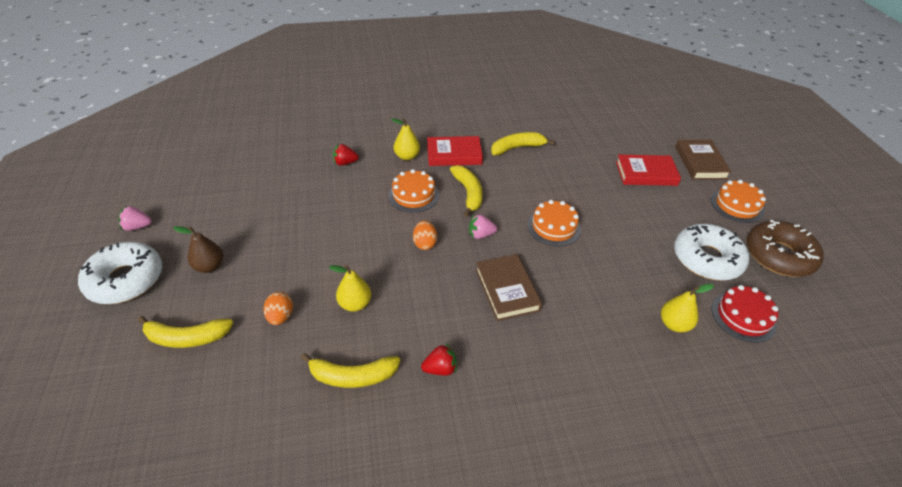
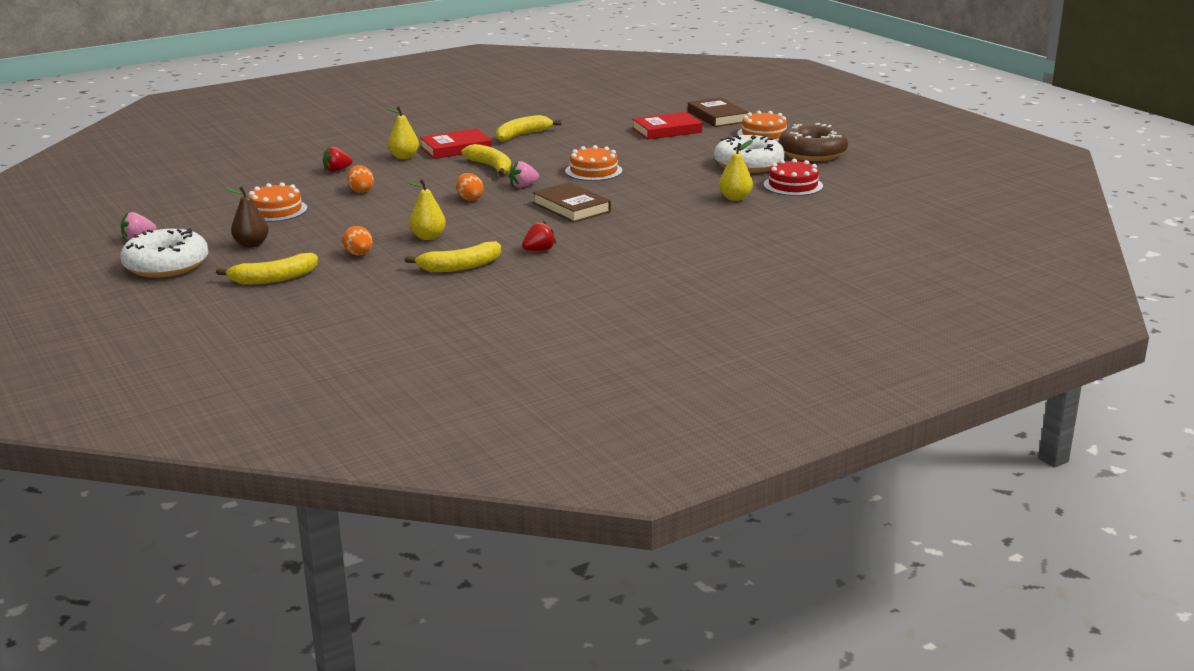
camera: 20 degrees left, 20 degrees down
(345, 201) = (361, 190): none -> orange egg
(413, 195) = (433, 176): orange cake -> orange cake (276, 210)

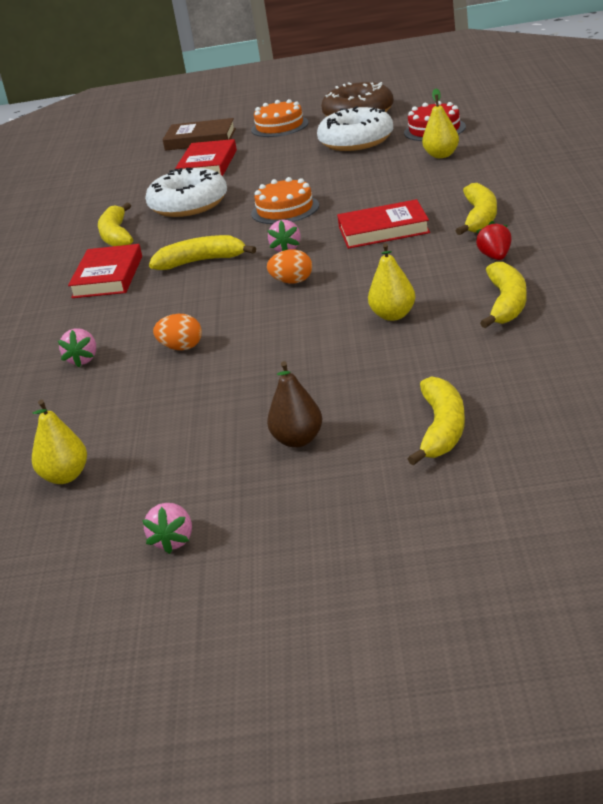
camera: 55 degrees left, 5 degrees up
(166, 265) = (312, 517): white donut -> white donut (188, 204)
(276, 210) = (184, 414): orange cake -> none
(337, 170) = (83, 360): red strawberry -> pink strawberry
(359, 254) = (409, 363): orange egg -> none
(404, 157) = (93, 311): yellow pear -> yellow pear (65, 477)
(571, 207) = (383, 230): brown book -> red book
(611, 233) = (480, 217): none -> yellow banana

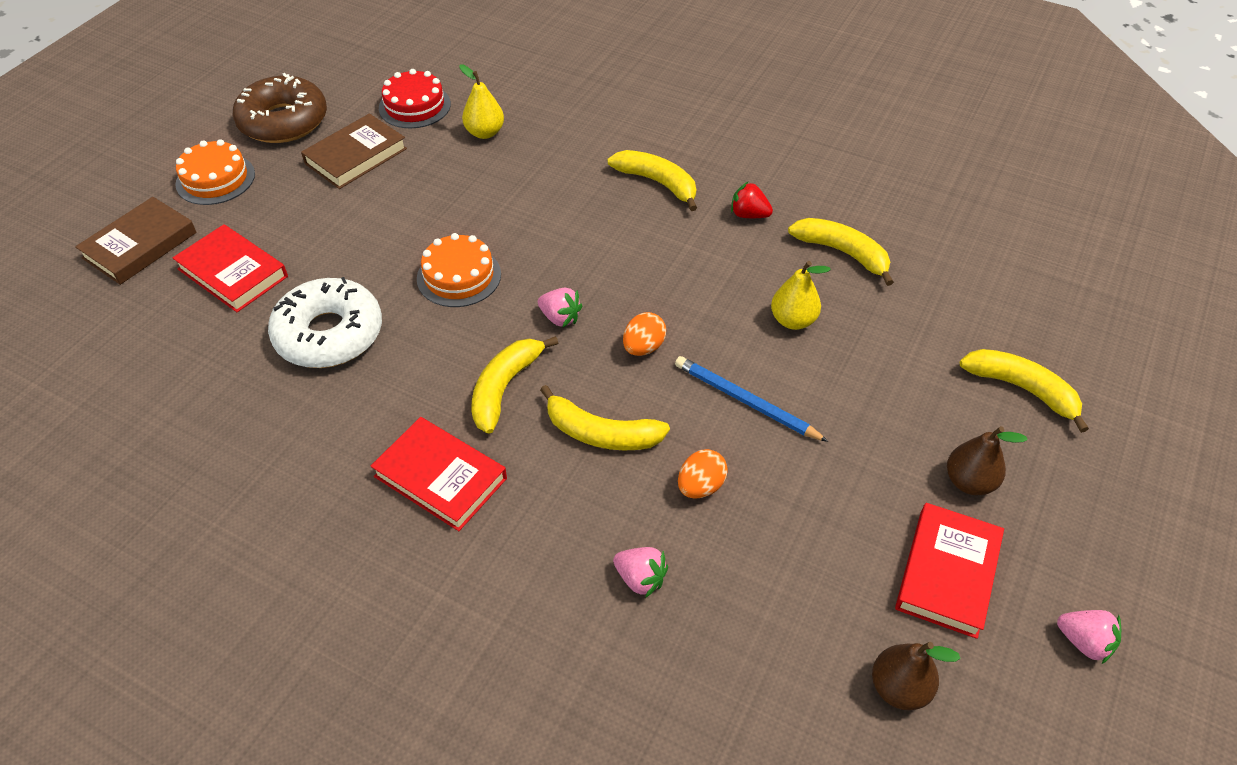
camera: 65 degrees left, 20 degrees up
(65, 477) = (899, 688): yellow pear -> brown pear
(116, 236) = (328, 426): yellow banana -> yellow banana (601, 433)
(282, 331) = (745, 401): none -> blue pencil
(356, 141) = (356, 156): white donut -> brown book
(383, 230) = (605, 242): red book -> red book (947, 573)

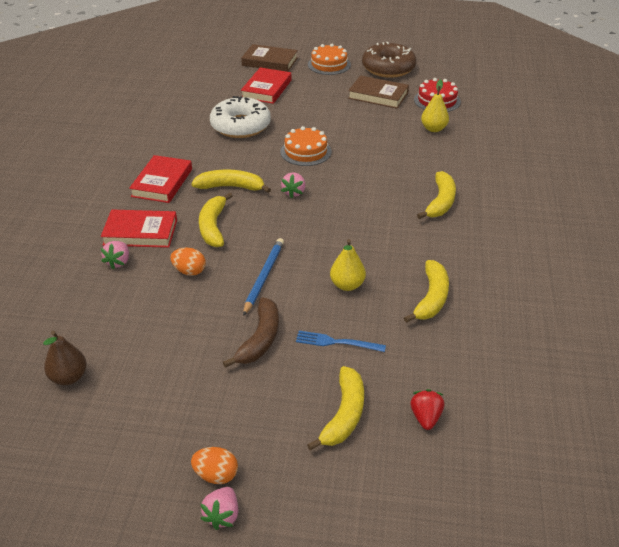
camera: 70 degrees right, 10 degrees down
(643, 347) = (287, 228): orange egg -> orange egg (216, 475)
(749, 215) = (439, 247): red strawberry -> red strawberry (425, 417)
(873, 436) = (260, 339): none -> brown banana
(898, 361) = (336, 342): none -> blue fork
(947, 573) = (158, 390): red book -> red book (140, 232)
(969, 482) = (239, 393): brown pear -> none
(1084, 642) = (121, 468): pink strawberry -> pink strawberry (222, 515)

